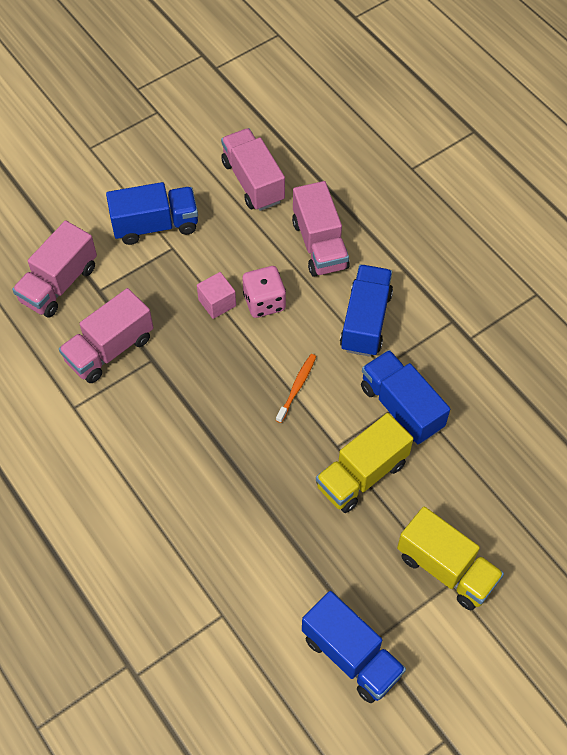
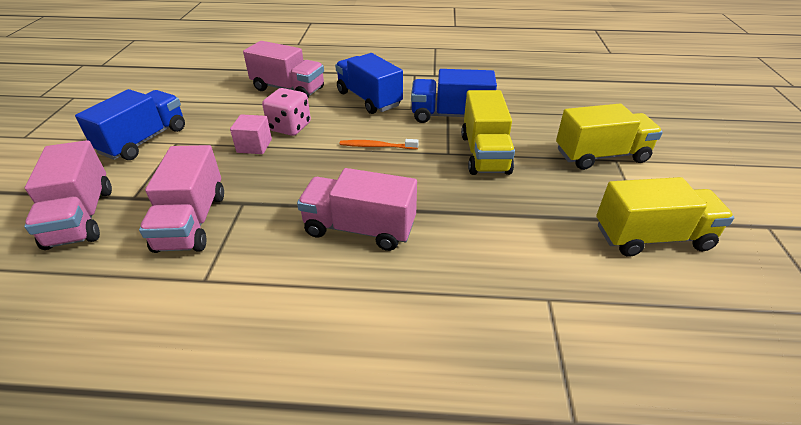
camera: 50 degrees left, 20 degrees down
(253, 181) = (200, 89): pink truck -> pink truck (359, 228)
(297, 387) = (376, 146): orange toothbrush -> orange toothbrush turned 60 degrees counterclockwise
(351, 655) = (652, 237): blue truck -> yellow truck

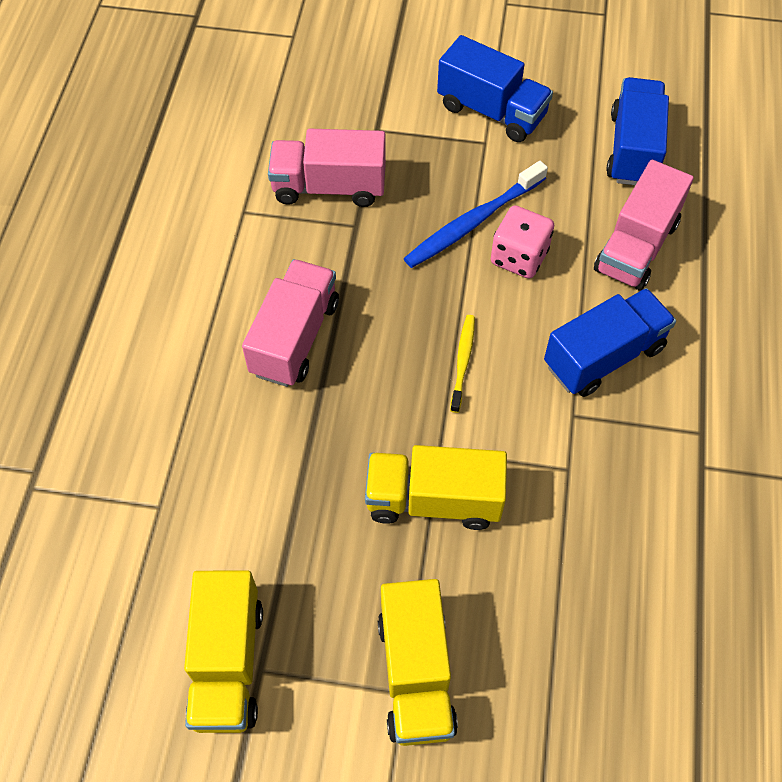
camera: 95 degrees right, 20 degrees up
(81, 217) = (349, 98): pink truck -> none
(254, 146) = (472, 222): pink cube -> blue toothbrush
(376, 146) = (463, 361): orange toothbrush -> yellow toothbrush
(450, 115) = (548, 471): blue truck -> blue truck (633, 149)

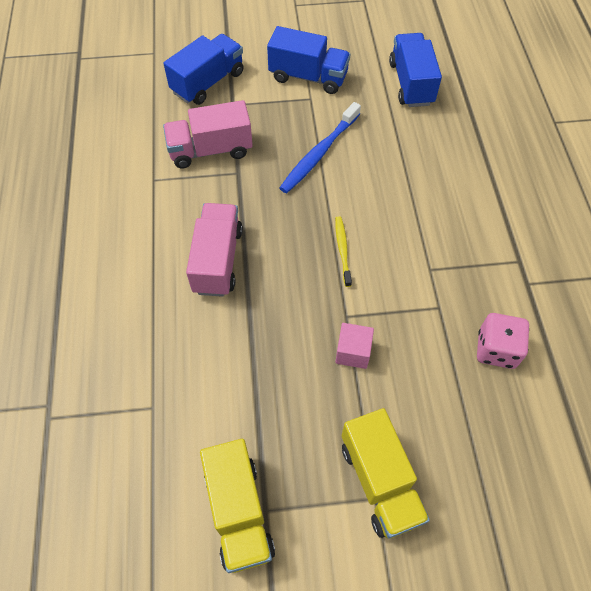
camera: 15 degrees left, 0 degrees up
(433, 500) = (353, 352): yellow truck -> pink cube
(519, 257) = (358, 170): pink dice -> pink dice (496, 349)
(604, 356) = (437, 224): blue truck -> blue truck (208, 82)
(636, 247) = (434, 147): pink truck -> none

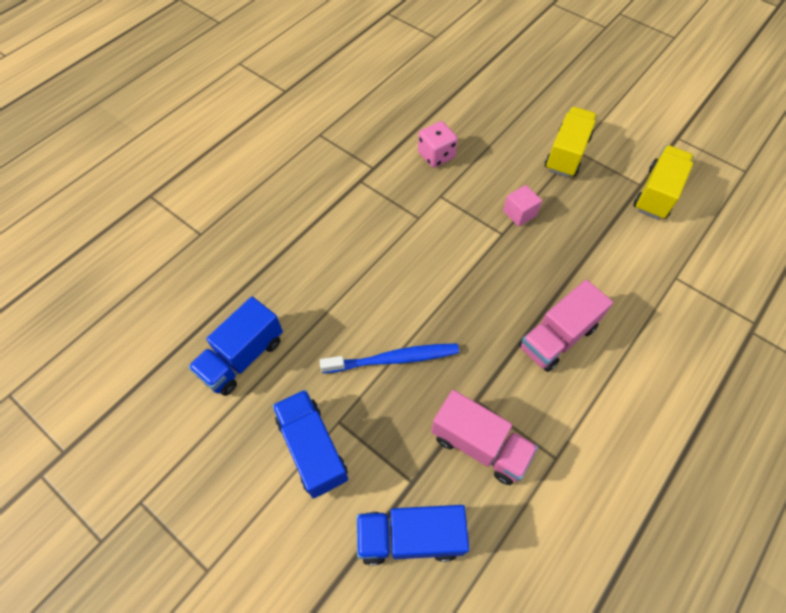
camera: 135 degrees left, 0 degrees up
(342, 250) = (460, 272): yellow toothbrush -> none

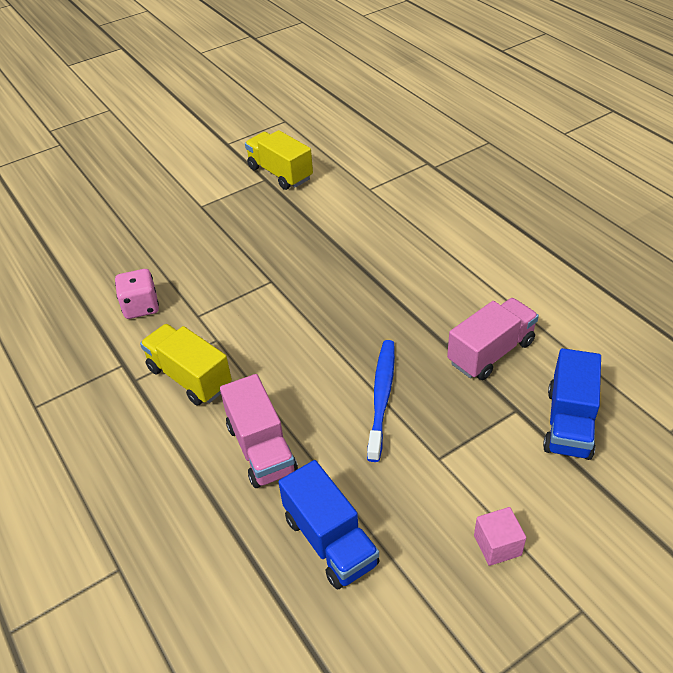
camera: 70 degrees left, 15 degrees down
(312, 449) = (464, 487): blue truck -> none
(519, 213) = (253, 263): pink cube -> pink cube (497, 545)
(557, 337) = (400, 274): pink truck -> pink truck (261, 449)
(567, 154) = (201, 213): yellow truck -> yellow truck (189, 377)

